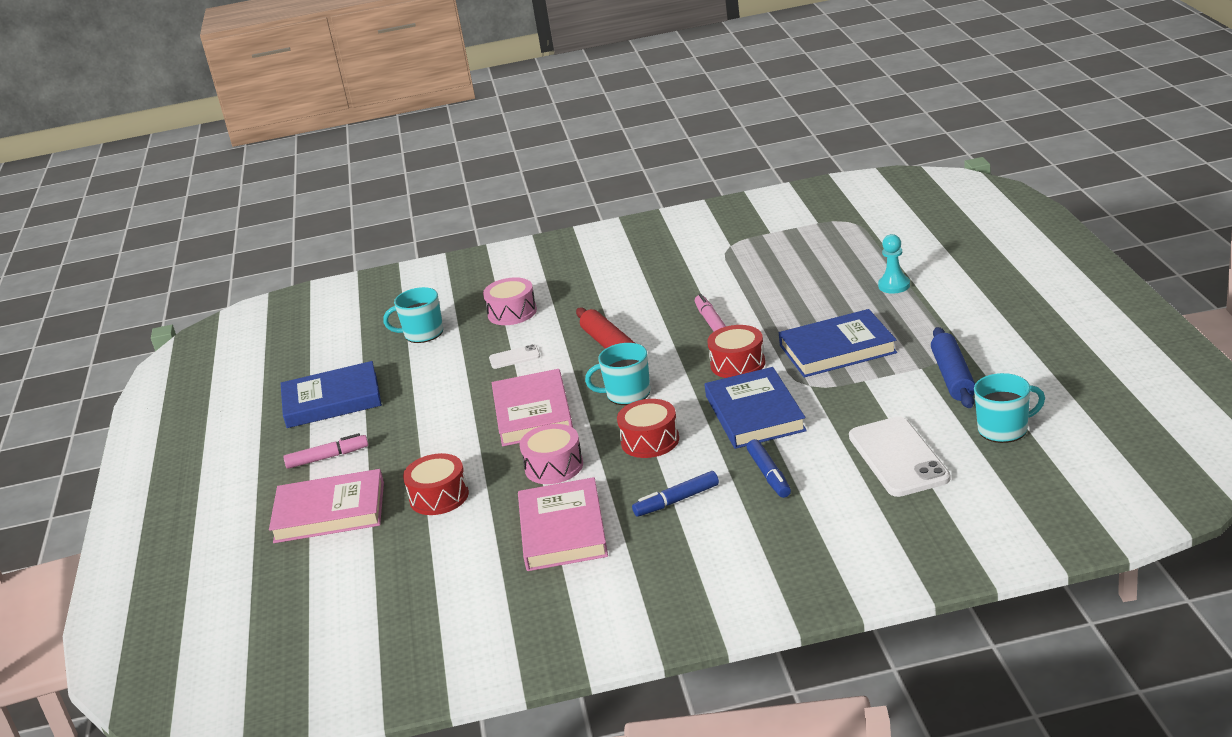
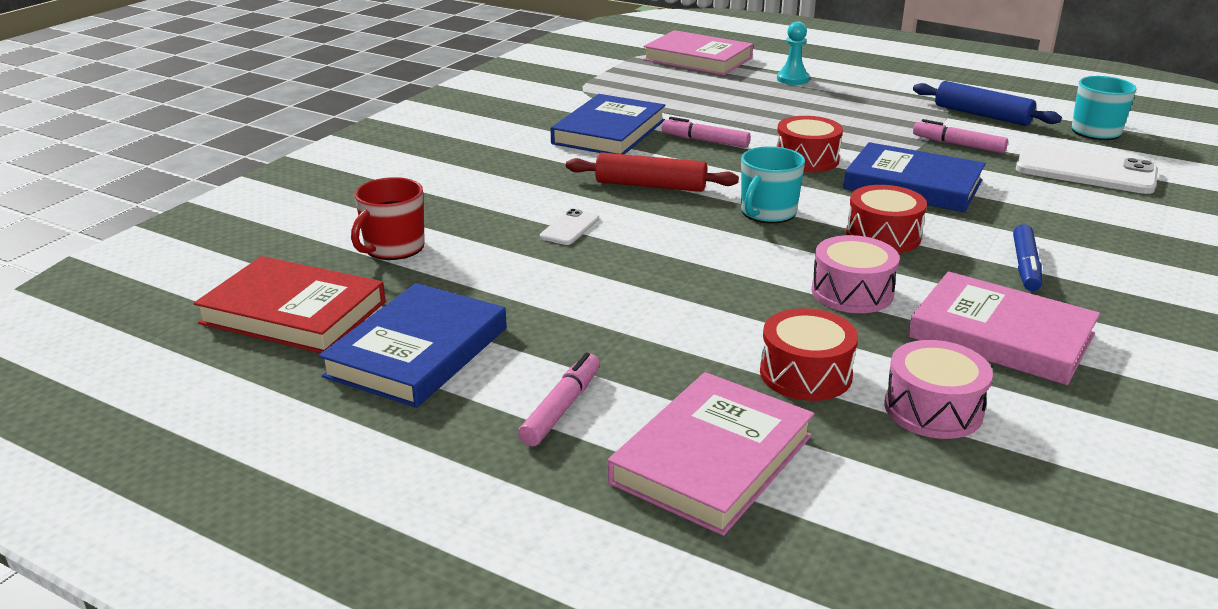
camera: 55 degrees left, 0 degrees up
(328, 355) = (293, 312): none -> red book
(422, 334) = (393, 248): turquoise mug -> red mug
(512, 312) = (469, 196): pink drum -> pink drum (933, 409)
(533, 413) = (713, 262): pink book -> pink book (698, 59)
(769, 475) = (1038, 218): blue marker -> none
(837, 349) = (858, 125): blue book -> blue book (609, 132)
(865, 395) = (958, 145): none -> pink marker

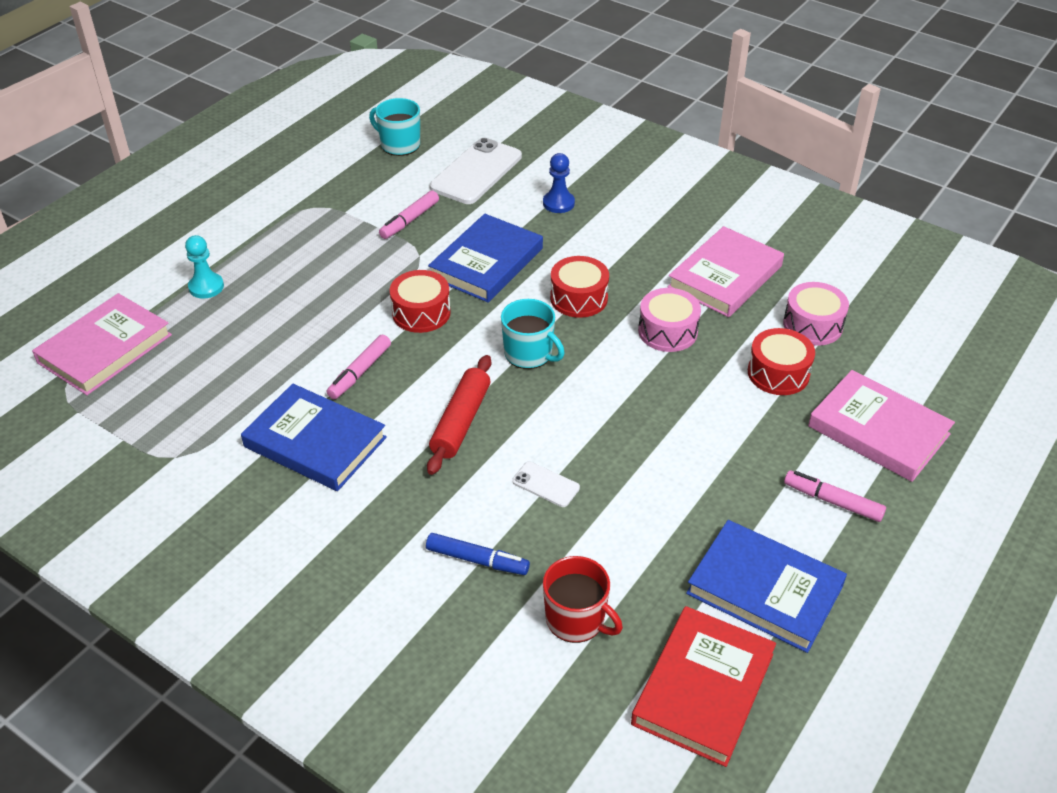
camera: 85 degrees left, 15 degrees up
(982, 115) = (346, 191): blue rolling pin -> none
(1025, 266) = (631, 242): blue marker -> blue marker (477, 560)
(1068, 218) = (558, 203): none -> blue pawn

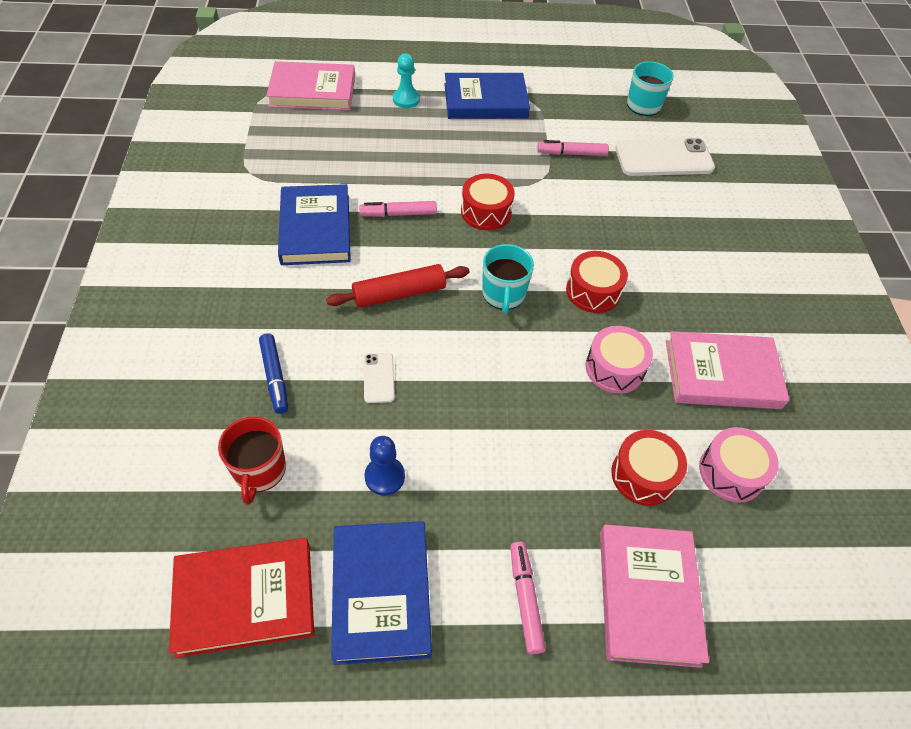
camera: 50 degrees right, 10 degrees up
(486, 263) = (573, 218): blue book -> blue book (485, 101)
(558, 203) = (685, 222): blue pawn -> blue pawn (384, 477)

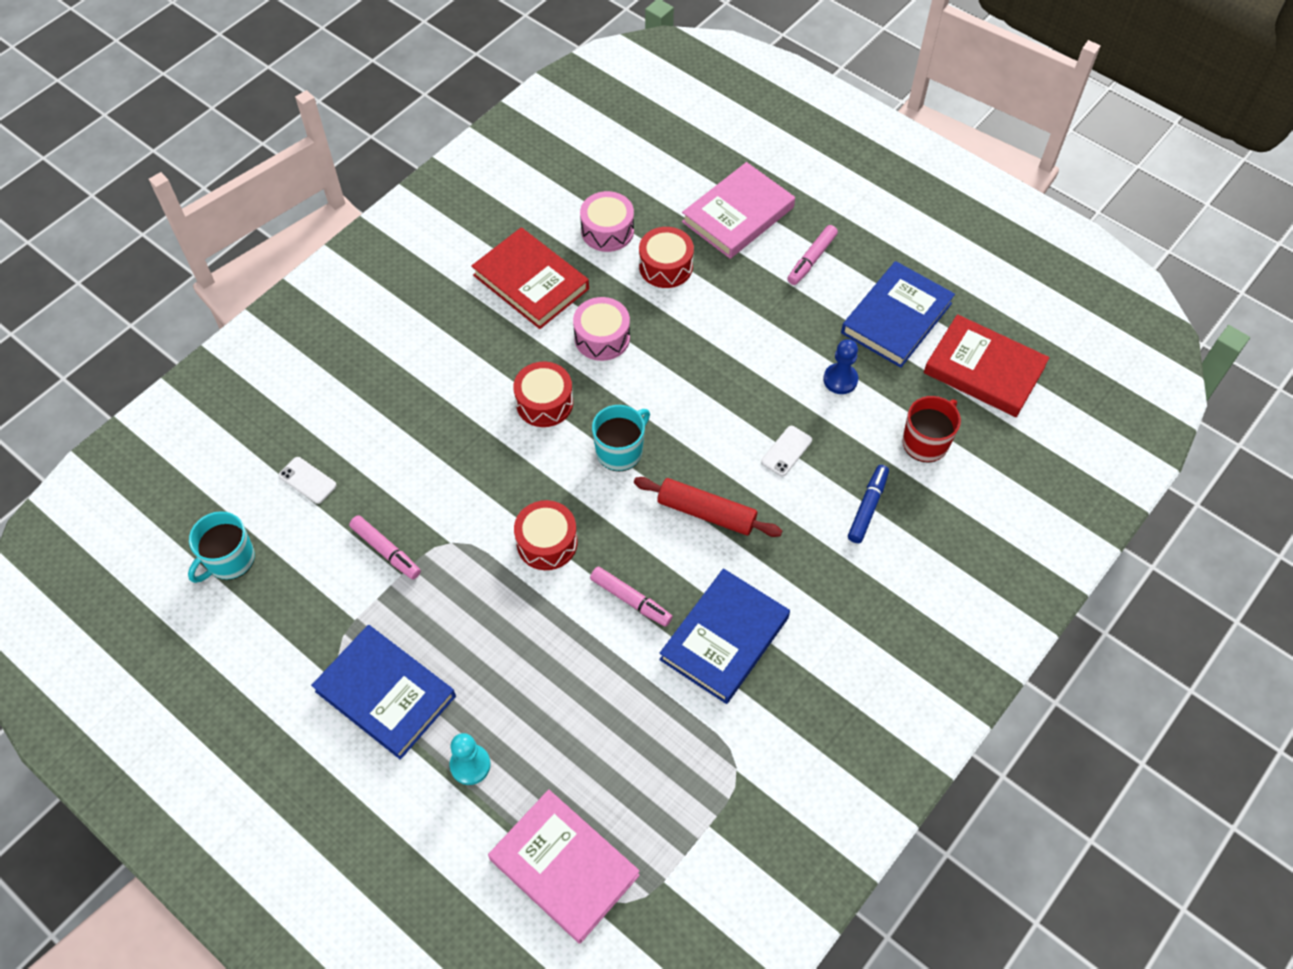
camera: 135 degrees left, 5 degrees up
(663, 158) = (307, 480): white phone -> white phone, size x0.48
(722, 374) = (531, 282): pink book -> red book

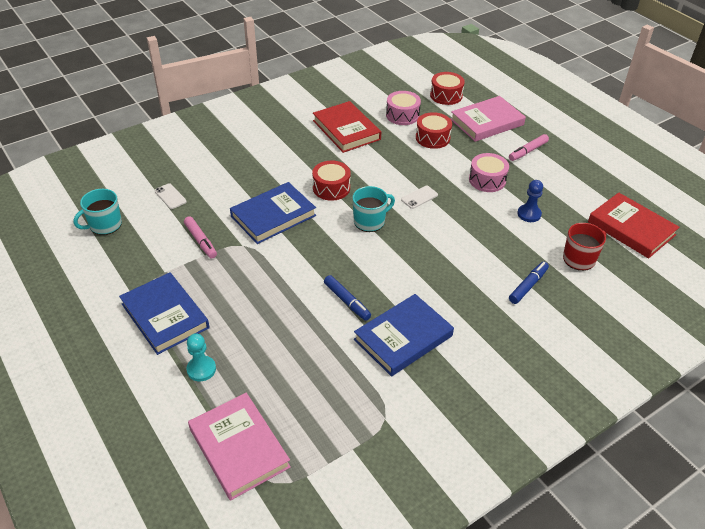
camera: 15 degrees right, 15 degrees down
(547, 542) = (304, 258): red drum -> red drum (446, 95)
(602, 337) = (380, 164): pink drum -> pink drum (487, 180)
(630, 600) = (347, 301): pink marker -> blue marker
(706, 513) = (415, 265): red rolling pin -> none
(786, 451) = (480, 244): white phone -> white phone (419, 197)
(896, 318) = (576, 190): blue book -> blue book (273, 216)

